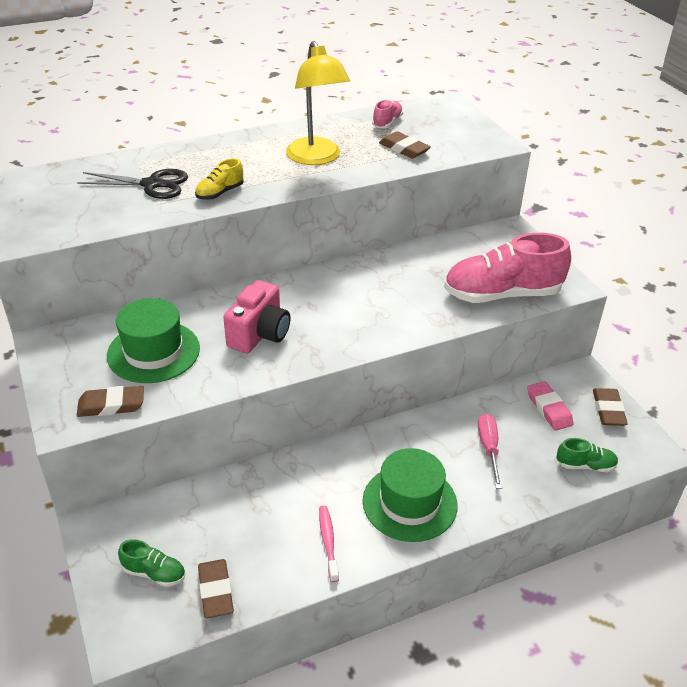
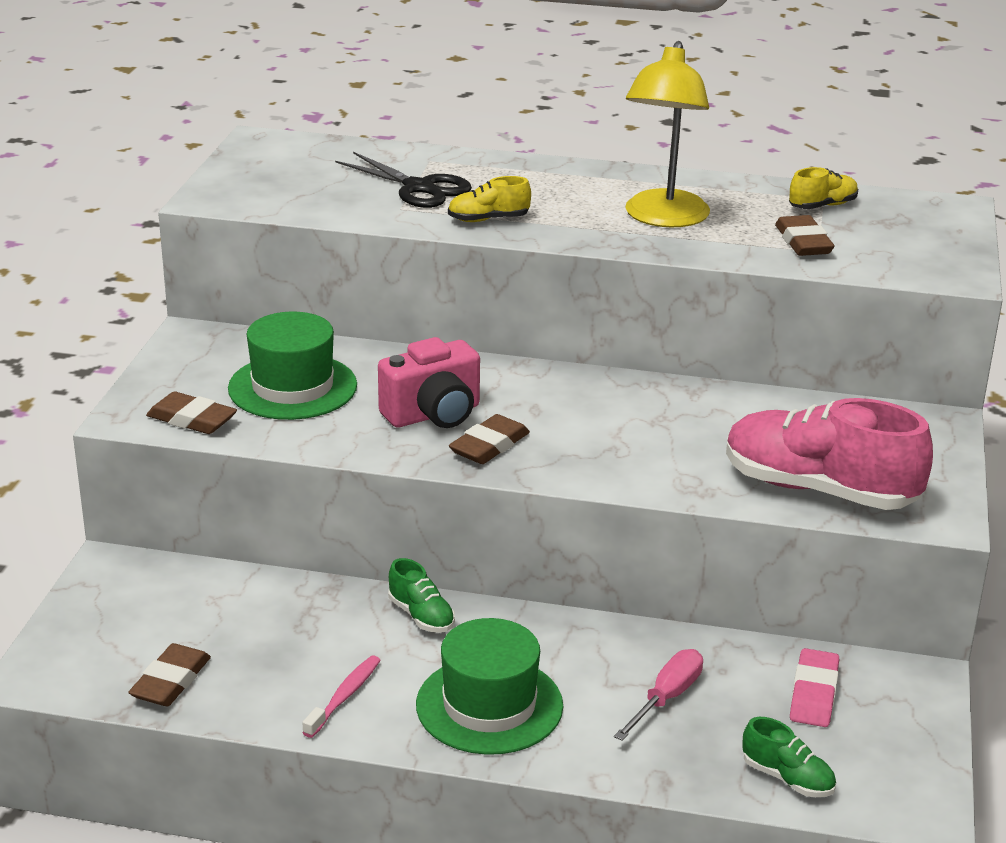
camera: 35 degrees right, 10 degrees down
(154, 573) = (126, 634): green shoe -> green shoe (421, 616)
(387, 123) = (822, 206): pink shoe -> yellow shoe
(608, 410) = (909, 734): brown eraser -> brown eraser (489, 446)

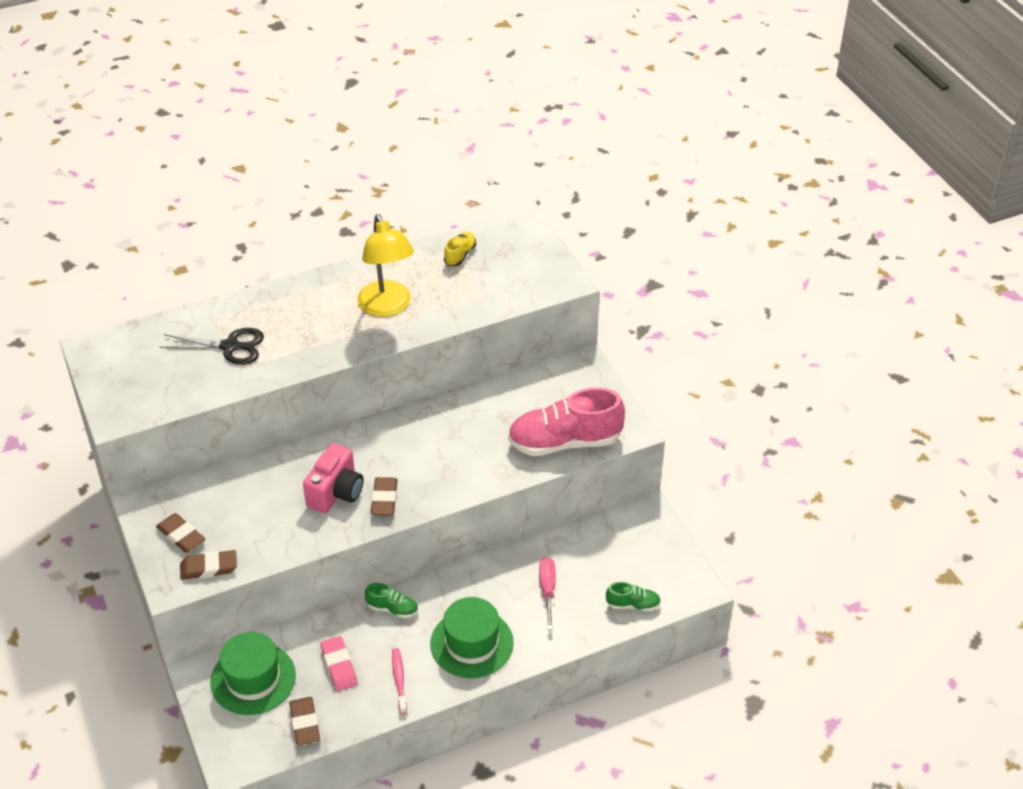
camera: 35 degrees left, 15 degrees up
(292, 387) = (241, 513): green hat -> green hat (253, 679)
(488, 219) = (295, 355): yellow shoe -> none
(803, 242) = (474, 292): brown eraser -> brown eraser (181, 535)
(813, 694) = (609, 549): pink eraser -> pink eraser (339, 666)

